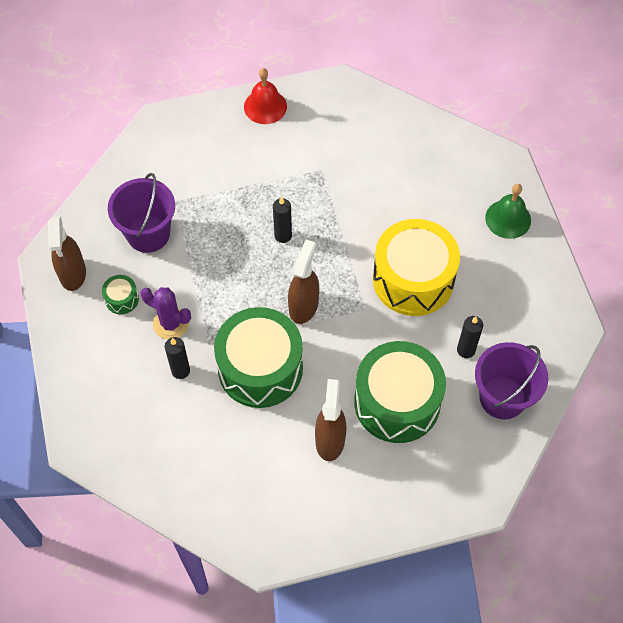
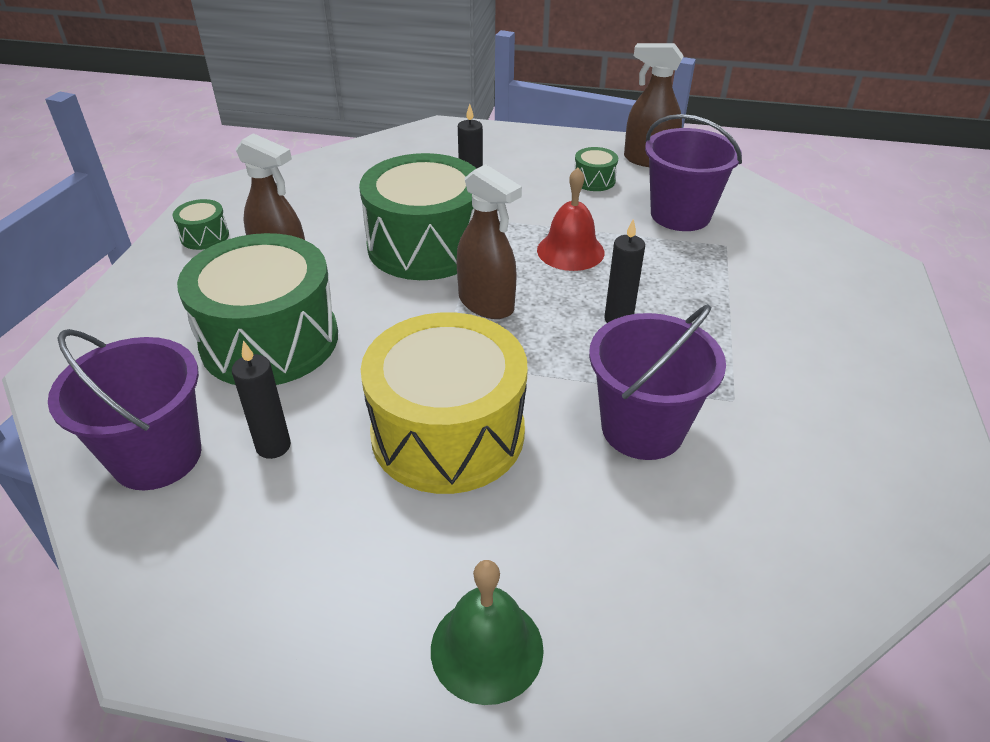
camera: 115 degrees right, 20 degrees down
(170, 324) = (537, 202): purple cactus -> none
(265, 106) = (901, 376): red bell -> red bell (570, 251)
(321, 518) = (205, 236): none -> green drum
(363, 201) = (642, 428): none -> purple bucket

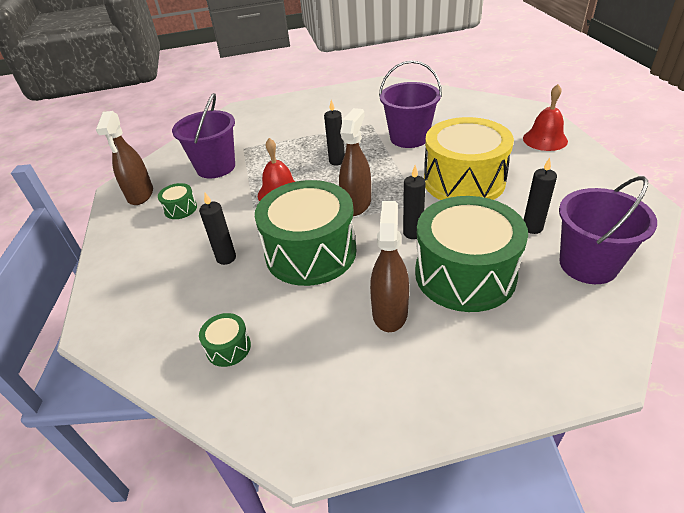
camera: 110 degrees left, 0 degrees up
(205, 236) = (383, 398): green drum -> green drum (228, 347)
(380, 329) = (413, 233): none -> black candle
(487, 648) = (545, 139): green bell -> red bell

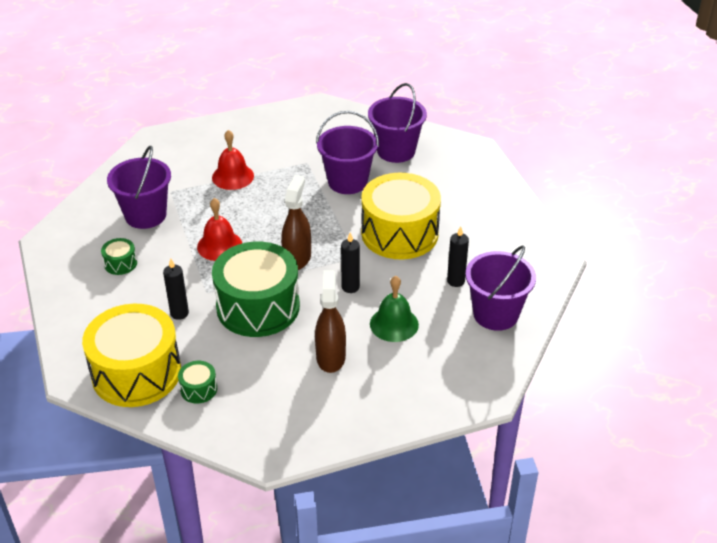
camera: 10 degrees left, 0 degrees up
(140, 195) = (72, 248): brown spray bottle -> none
(163, 324) = (136, 373): none -> yellow drum
(337, 161) = (274, 209): black candle -> none
(454, 113) = (396, 151): none -> purple bucket
(465, 274) = (394, 324): green drum -> green bell
(545, 139) = (482, 186): red bell -> red bell (233, 176)

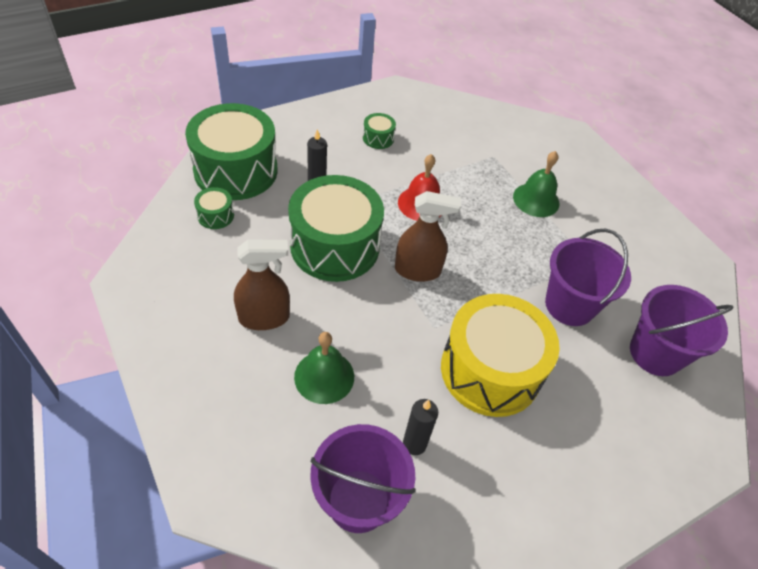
camera: 75 degrees right, 10 degrees up
(136, 373) = (236, 170): yellow drum -> green drum
(145, 215) = (451, 144): purple bucket -> none
(233, 176) = (536, 200): red bell -> green bell
(350, 287) = (380, 326): black candle -> none

